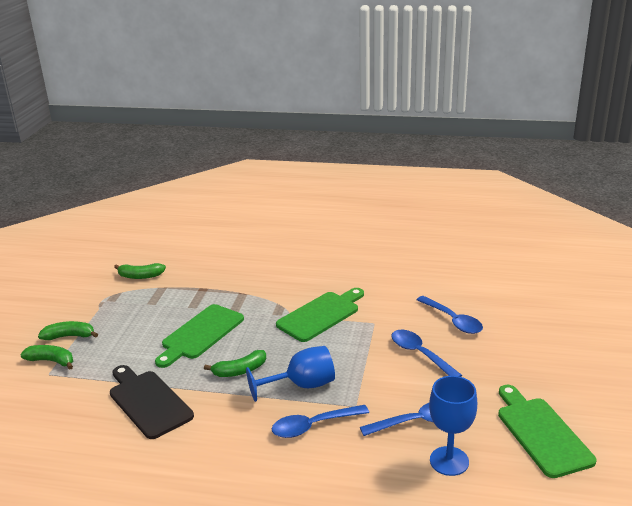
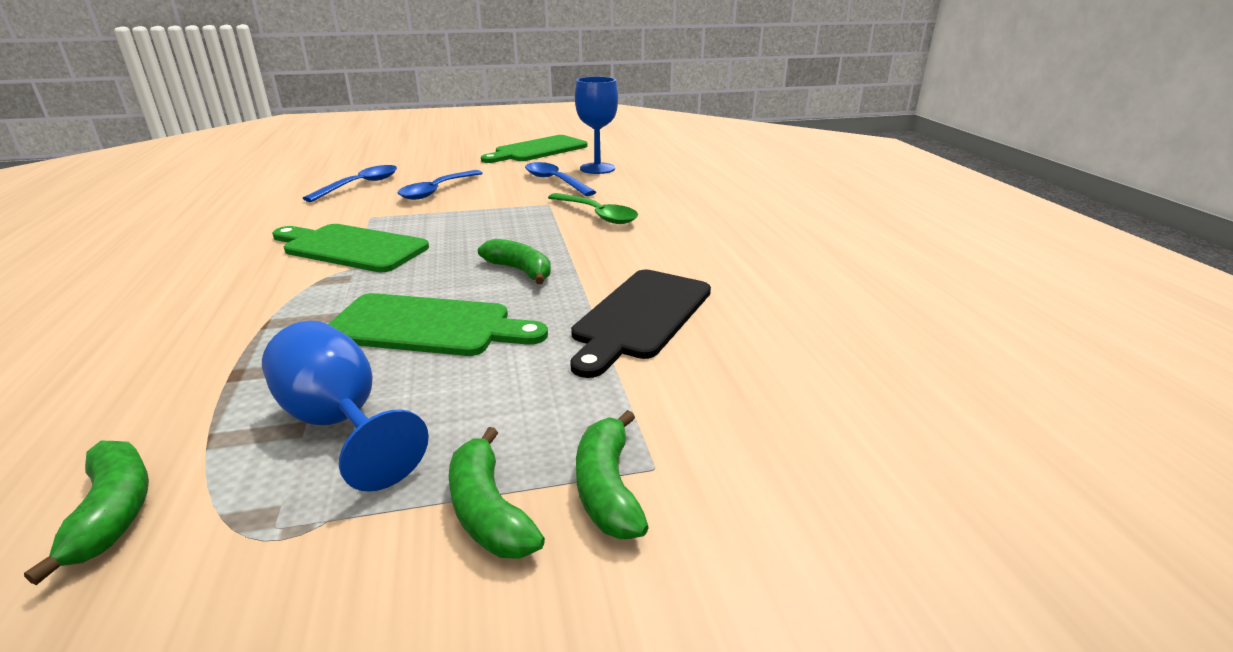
camera: 115 degrees left, 0 degrees up
(301, 385) = (530, 231): blue goblet -> blue goblet (340, 423)
(313, 426) = (597, 215): blue spoon -> green spoon

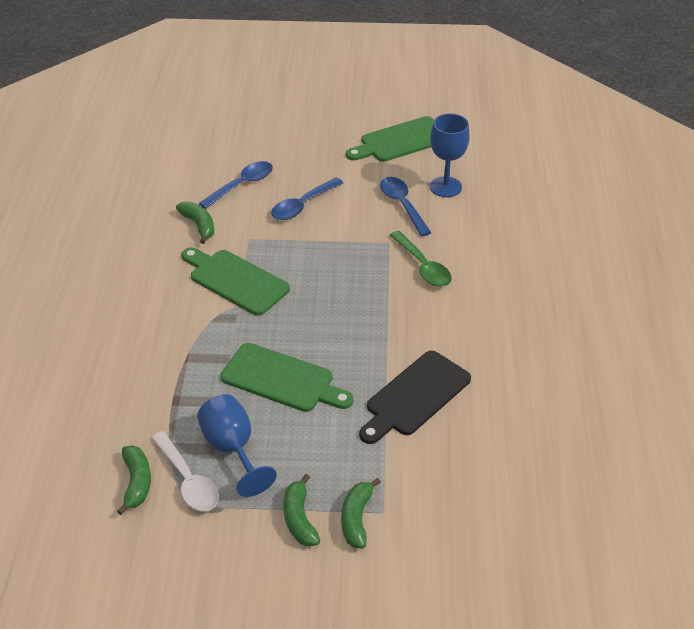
camera: 15 degrees right, 15 degrees up
(238, 487) = (188, 480): none -> white spoon
(520, 270) = (349, 331): green banana -> green banana (199, 225)

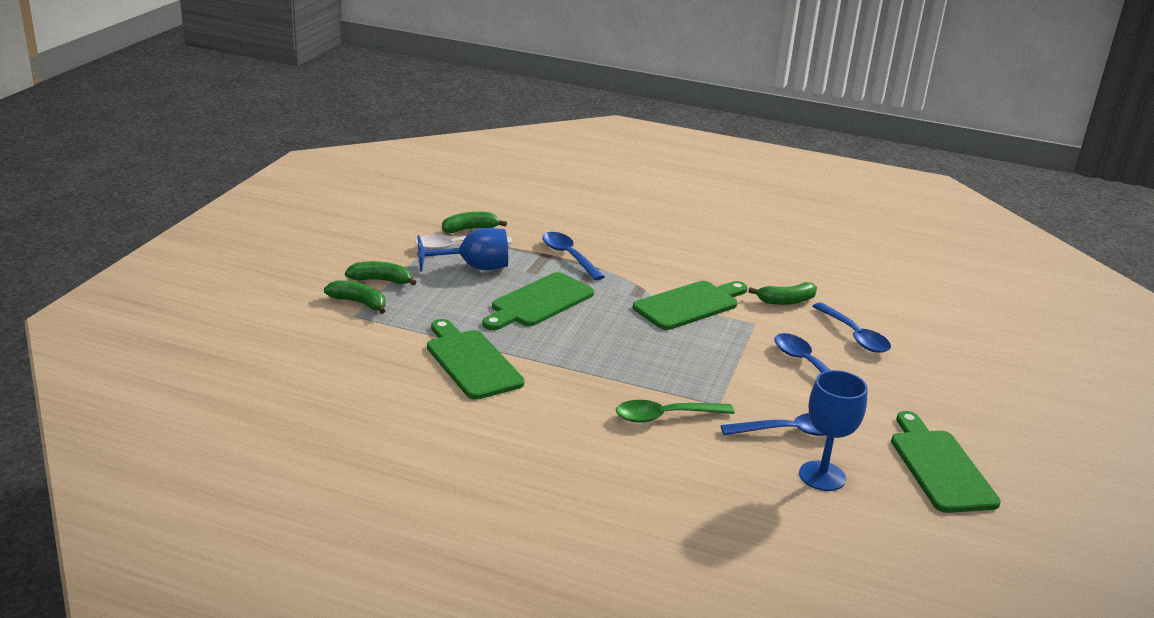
camera: 105 degrees right, 15 degrees down
(137, 482) = (470, 229): green banana -> green banana turned 150 degrees clockwise
(172, 382) = (568, 256): none -> blue spoon
(415, 396) = (471, 362): black cutting board -> green cutting board

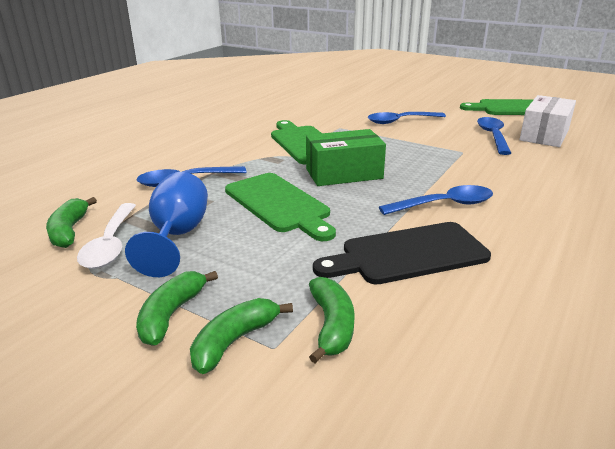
camera: 75 degrees left, 0 degrees up
(471, 362) = (408, 254): green cutting board -> black cutting board
(618, 330) = (344, 174): none -> green box
(665, 416) = (488, 171): green spoon -> none
(786, 301) = (307, 115): green banana -> green banana (332, 325)
(822, 476) = (544, 135): blue goblet -> white box
(854, 336) = (361, 105): blue spoon -> blue spoon (444, 205)

